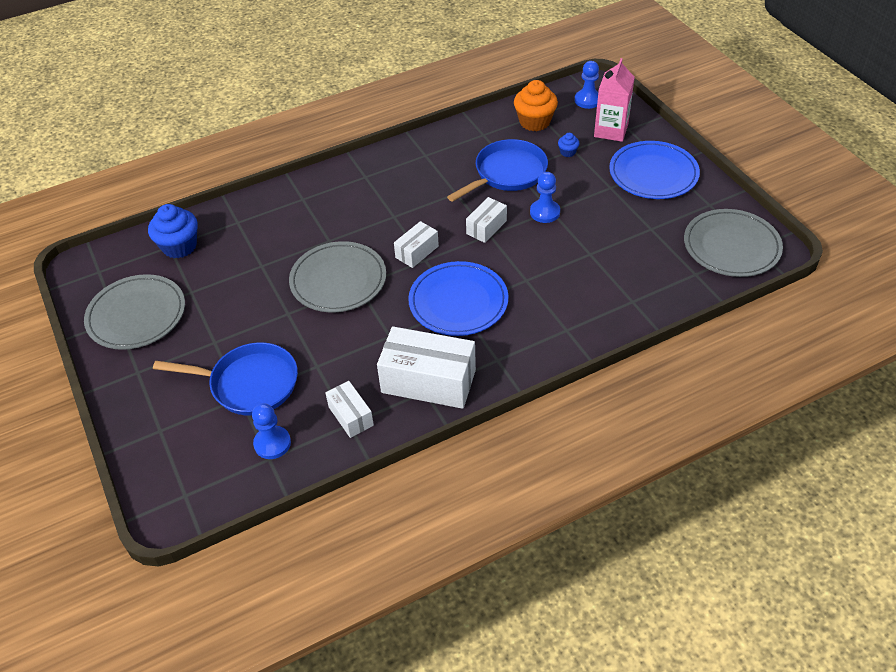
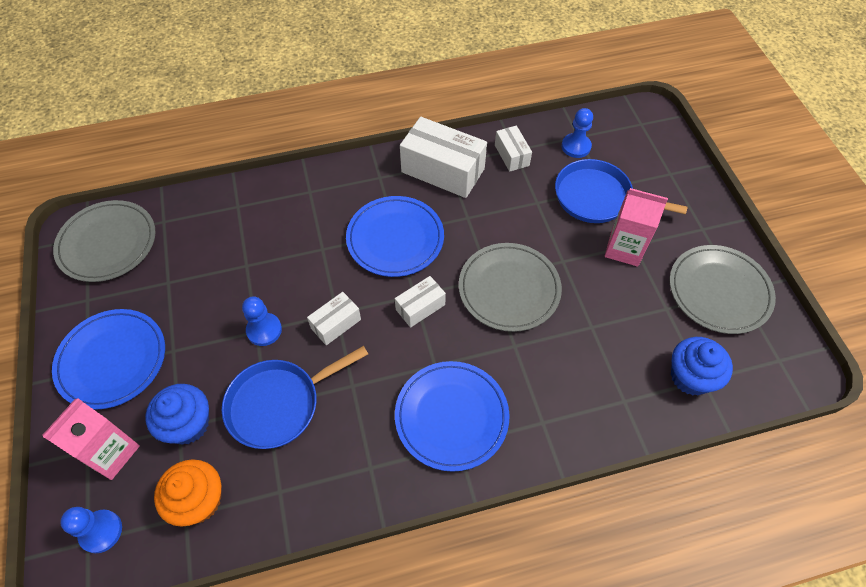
camera: 170 degrees left, 10 degrees up
(224, 336) = (624, 248): none -> pink carton
(373, 190) = (451, 416): none -> blue plate
(567, 152) = (188, 424): blue cupcake -> blue cupcake, size x2.10

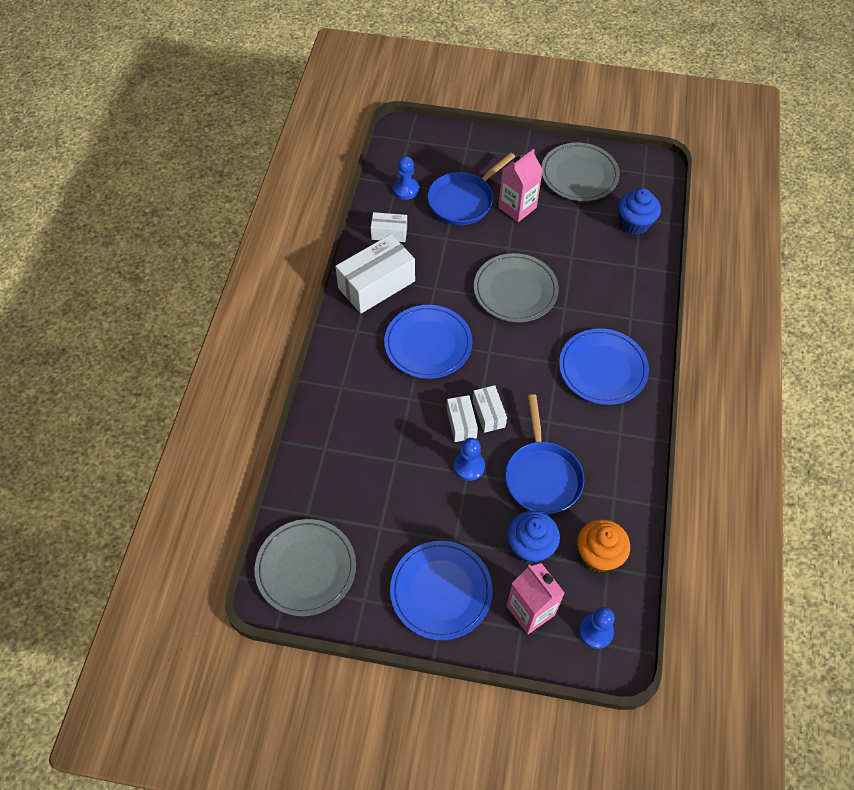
camera: 65 degrees left, 0 degrees up
(420, 307) = (502, 352): white box -> white box (461, 423)

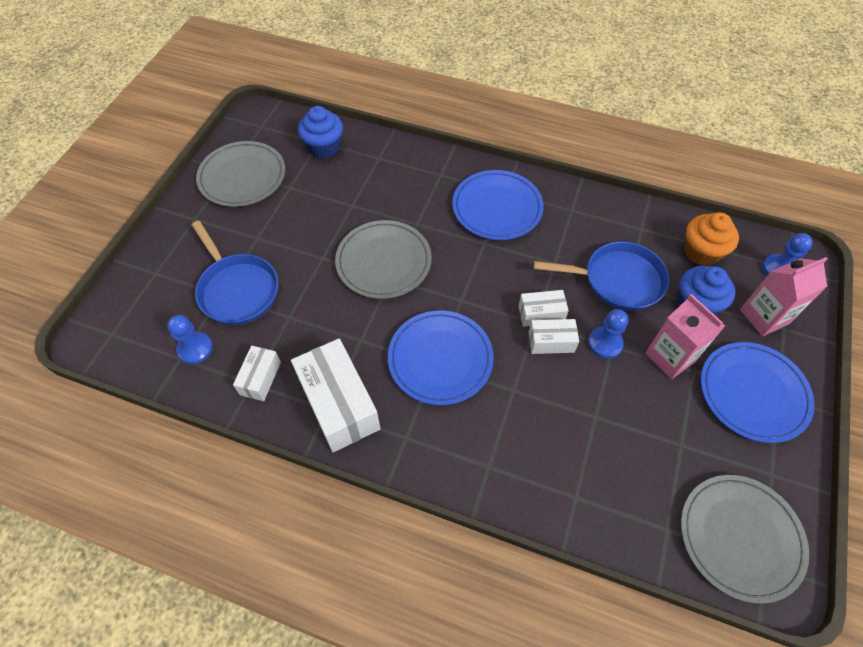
camera: 80 degrees left, 0 degrees up
(517, 207) = (267, 239): pink carton -> pink carton (670, 357)

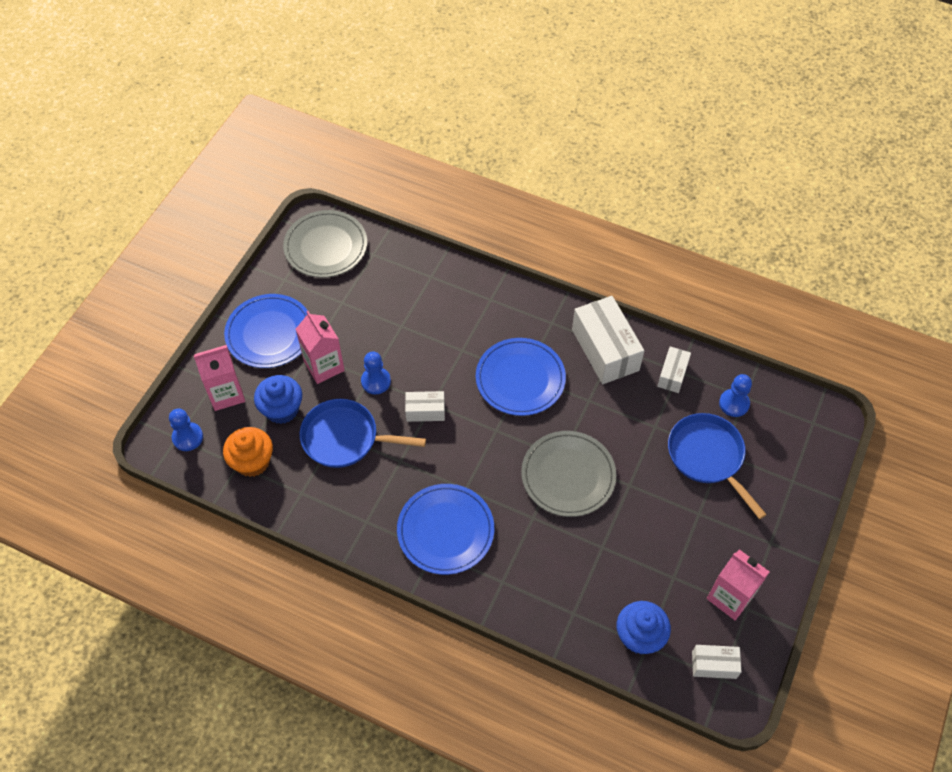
camera: 175 degrees left, 0 degrees up
(242, 177) = (730, 597): grey plate -> pink carton
(551, 342) = (422, 386): white box -> white box (714, 665)

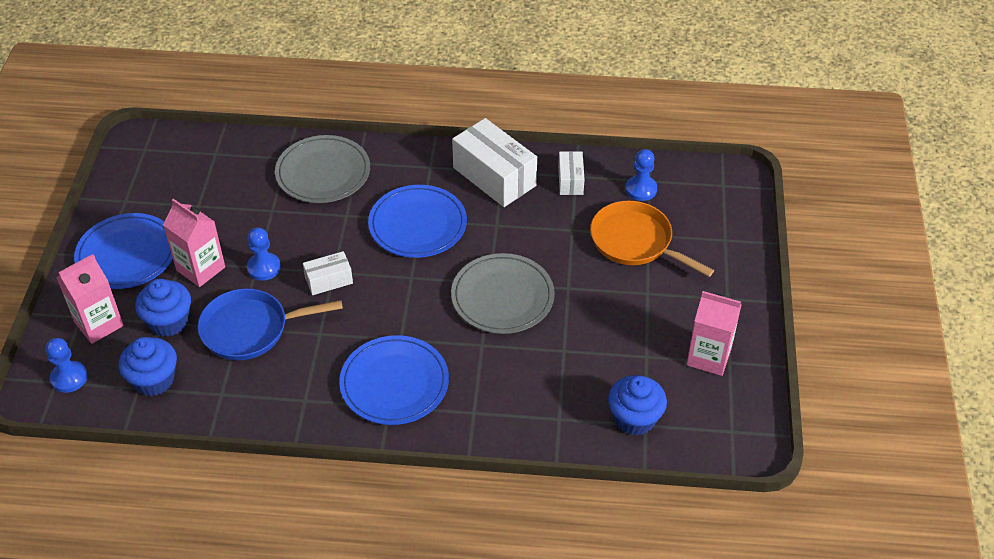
camera: 20 degrees left, 10 degrees down
(252, 461) = (154, 380): orange cupcake -> blue cupcake
(326, 246) = (160, 159): grey plate -> grey plate (323, 173)
(708, 457) = (635, 242): blue pan -> orange pan
(714, 665) = (718, 421): white box -> none

